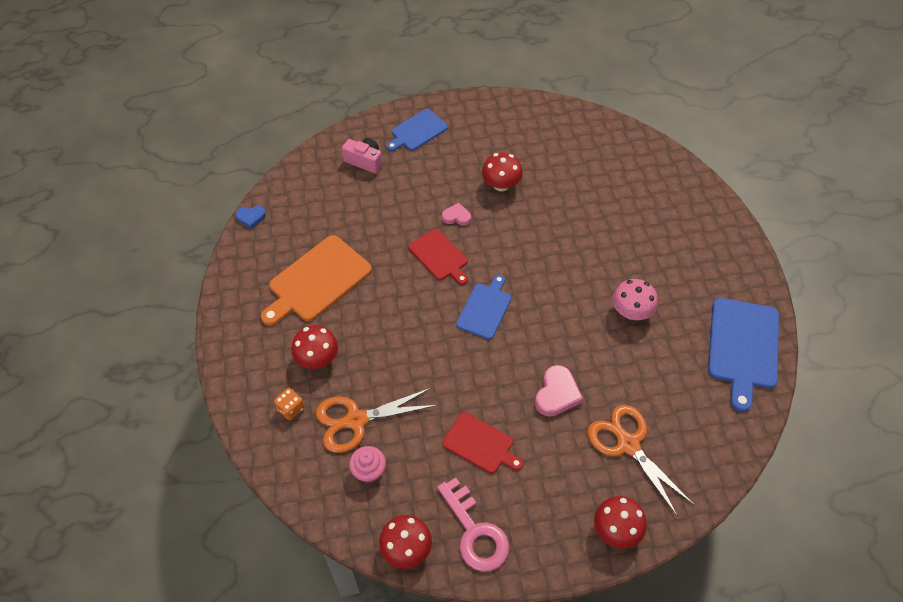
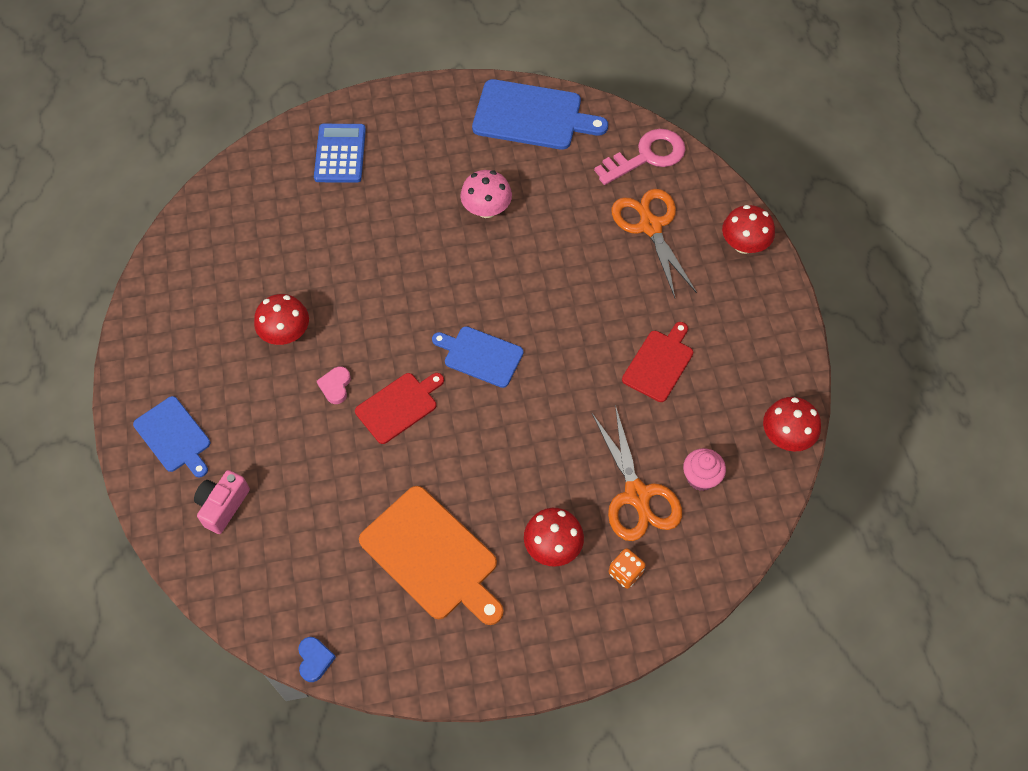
camera: 90 degrees left, 5 degrees up
(475, 532) = (760, 369): pink key -> pink key (647, 156)
(557, 394) = (593, 287): pink heart -> none
(628, 444) = (650, 226): orange scissors -> orange scissors turned 105 degrees clockwise
(674, 207) = (340, 154): none -> blue calculator

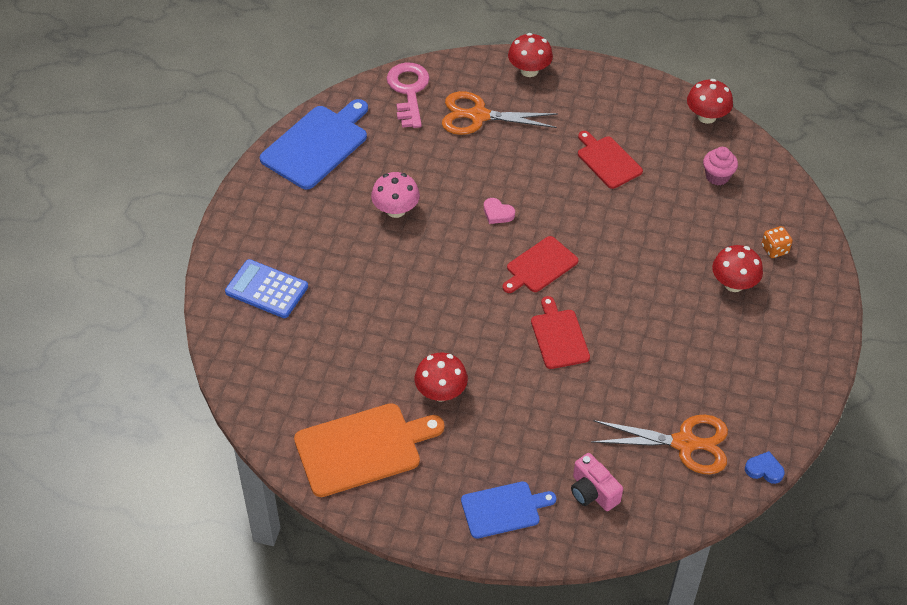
camera: 65 degrees left, 10 degrees down
(335, 386) = (515, 374): pink heart -> pink heart (497, 213)
(432, 556) = (707, 361): orange cutting board -> orange cutting board (362, 448)
(480, 356) = (540, 266): blue cutting board -> red cutting board
(637, 495) = (714, 218): orange scissors -> orange scissors (684, 443)

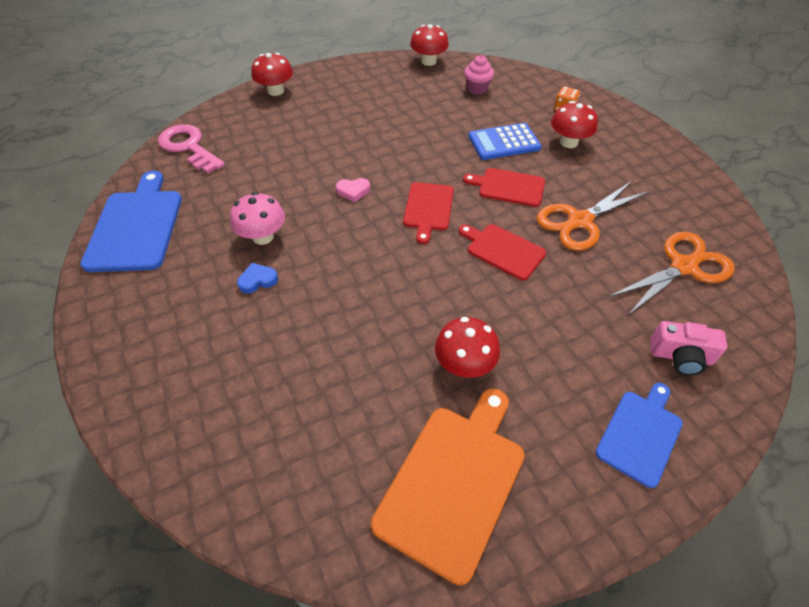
camera: 40 degrees left, 0 degrees up
(266, 289) = (193, 386): blue calculator -> blue calculator (504, 142)
(478, 116) = (266, 135): orange scissors -> orange scissors (580, 221)
(607, 161) = (395, 116): red cutting board -> red cutting board (508, 187)
(764, 470) = (751, 247): blue heart -> blue heart (257, 280)

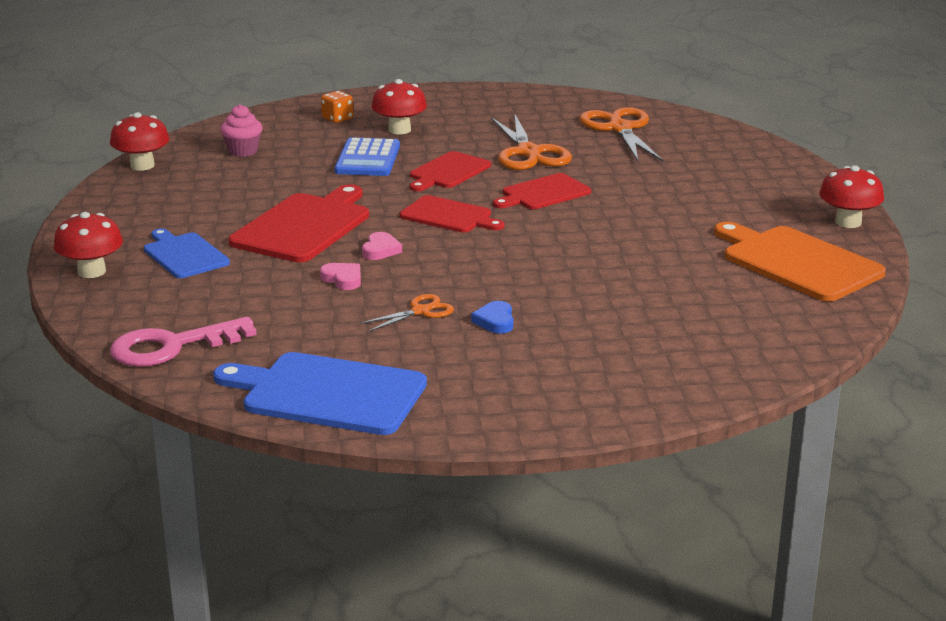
camera: 70 degrees left, 25 degrees down
(263, 237) = (420, 311): pink mushroom -> orange scissors
(300, 187) = (343, 279): none -> pink heart
(374, 147) = (304, 226): none -> red cutting board
(464, 364) = (678, 237): red mushroom -> red mushroom (848, 222)
(640, 434) = (783, 187): blue cutting board -> blue cutting board (184, 255)
(680, 357) = (717, 155): pink camera -> none

